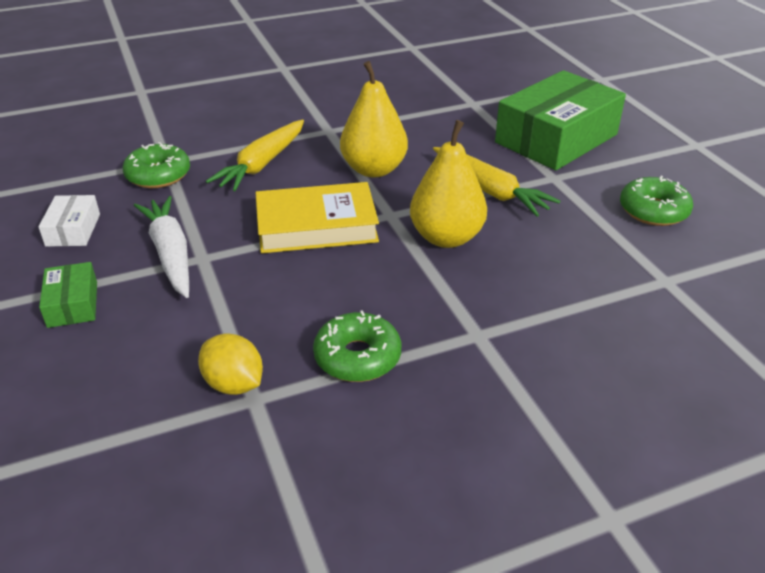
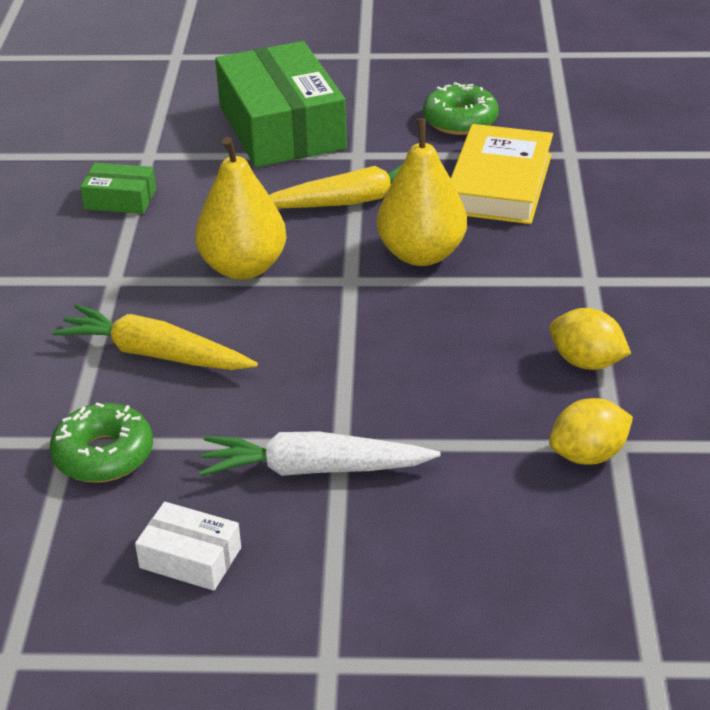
camera: 65 degrees left, 0 degrees up
(73, 304) = (371, 571): green box -> green box (120, 199)
(262, 164) = (154, 354): yellow carrot -> yellow carrot turned 150 degrees clockwise
(316, 226) = (334, 338): yellow book -> yellow book (499, 183)
(357, 357) = (586, 362): green donut -> yellow lemon

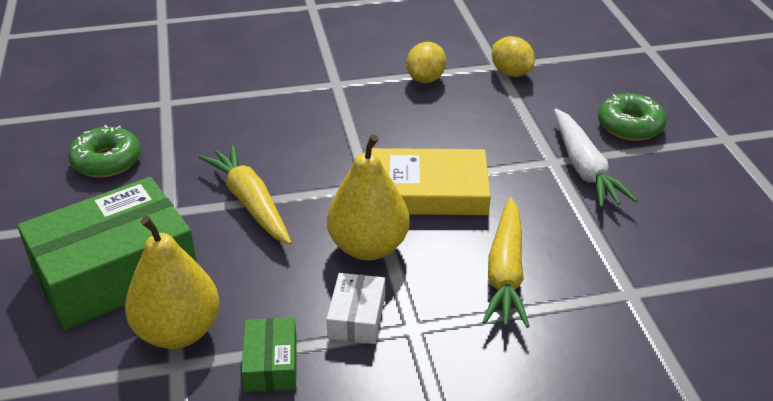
camera: 105 degrees left, 0 degrees up
(103, 455) = (633, 269): green donut -> green donut (630, 126)
(190, 558) = (694, 204): white box -> white box (357, 317)
(421, 254) = (323, 156): yellow pear -> yellow pear (178, 331)
(499, 183) = (213, 130): yellow book -> yellow book (427, 190)

